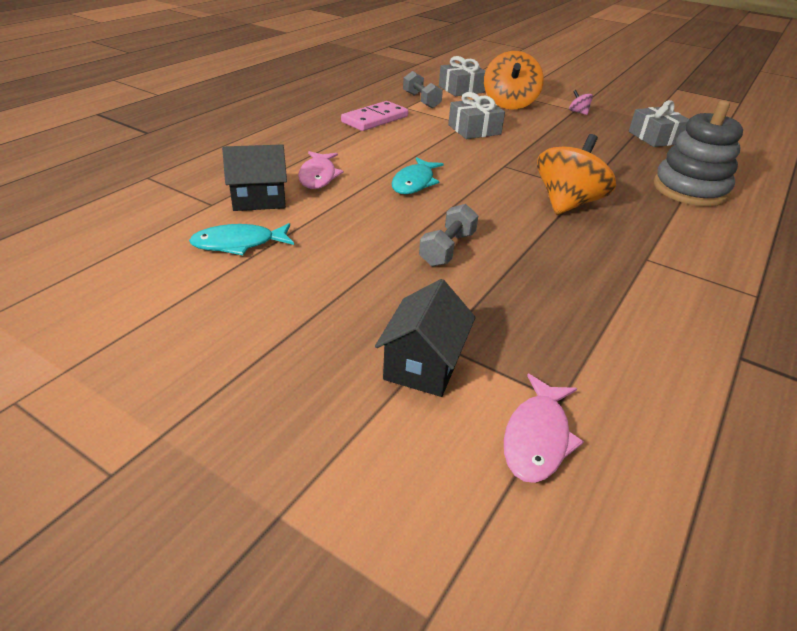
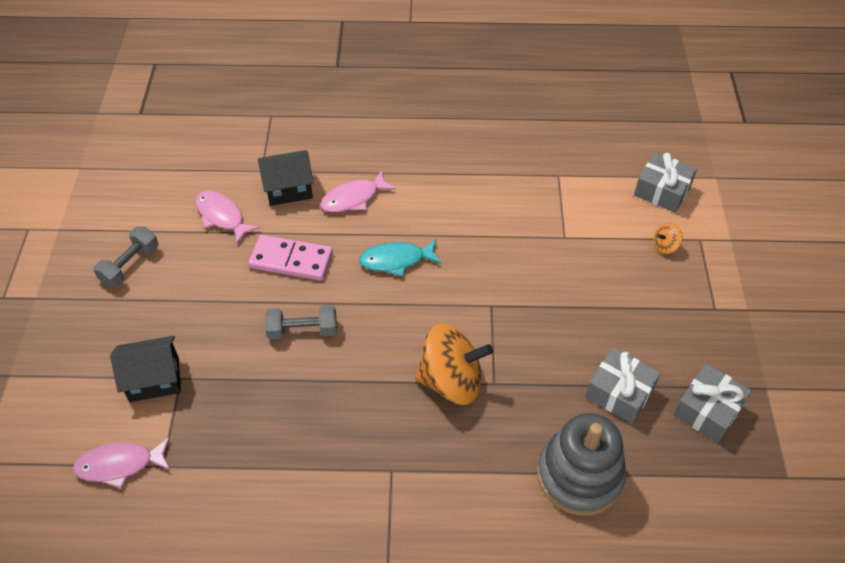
camera: 60 degrees right, 15 degrees up
(238, 244) = (222, 216): turquoise fish -> pink fish
(259, 199) = (288, 189): black house -> black house turned 60 degrees counterclockwise
(375, 119) = (503, 170): pink domino -> pink domino (291, 260)
(421, 100) = (590, 177): grey dumbbell -> grey dumbbell (130, 265)
(474, 130) = (556, 249): grey gift -> grey gift (619, 392)
(509, 104) = (665, 246): orange spinning top -> orange spinning top, size x0.43
(578, 112) = (709, 314): pink spinning top -> none

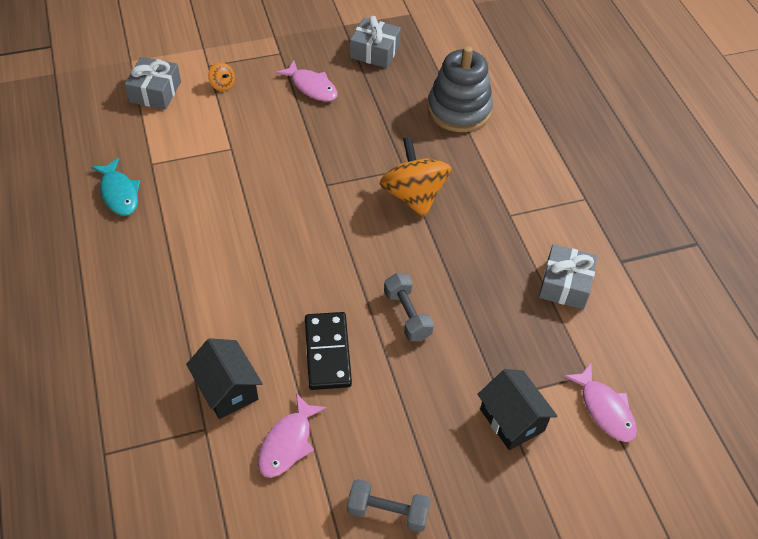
camera: 110 degrees left, 0 degrees up
(291, 260) = (327, 352): pink domino -> black domino
(354, 198) = (225, 322): pink fish -> pink fish (312, 87)
(396, 260) = (298, 264): turquoise fish -> turquoise fish (119, 193)
(619, 392) = (380, 97): grey gift -> grey gift (565, 284)

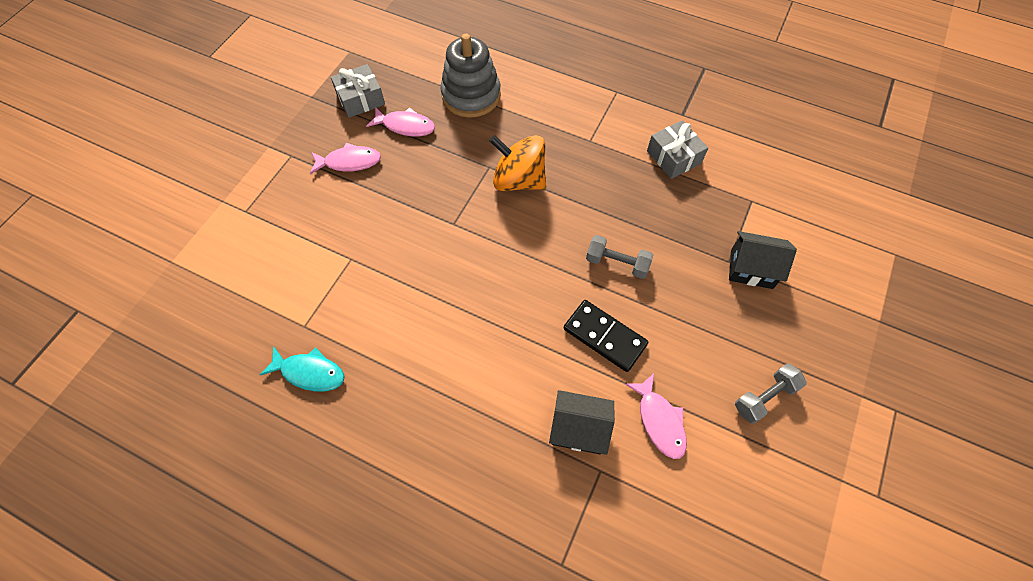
camera: 45 degrees left, 10 degrees up
(155, 92) = (229, 268): grey gift -> none
(222, 85) = (278, 217): orange spinning top -> none
(605, 409) = (784, 213): pink fish -> pink fish (405, 126)

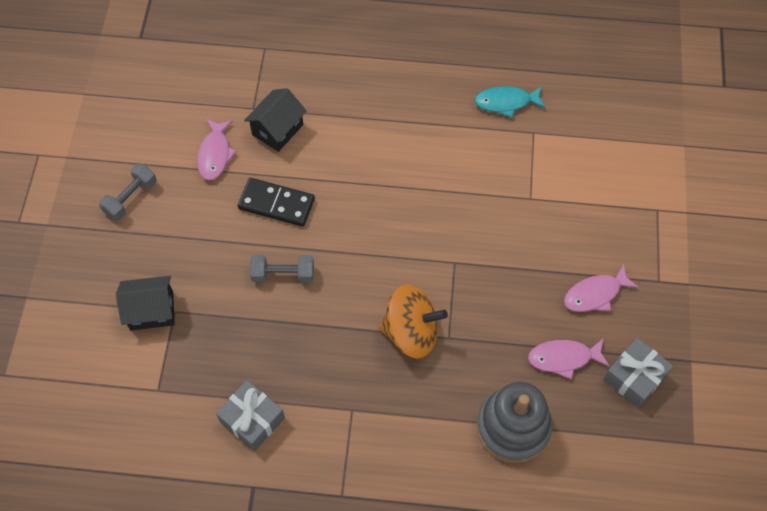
camera: 160 degrees right, 0 degrees up
(579, 429) = (277, 129): black house -> black house turned 45 degrees counterclockwise
(659, 421) = (215, 154): pink fish -> pink fish turned 135 degrees counterclockwise

